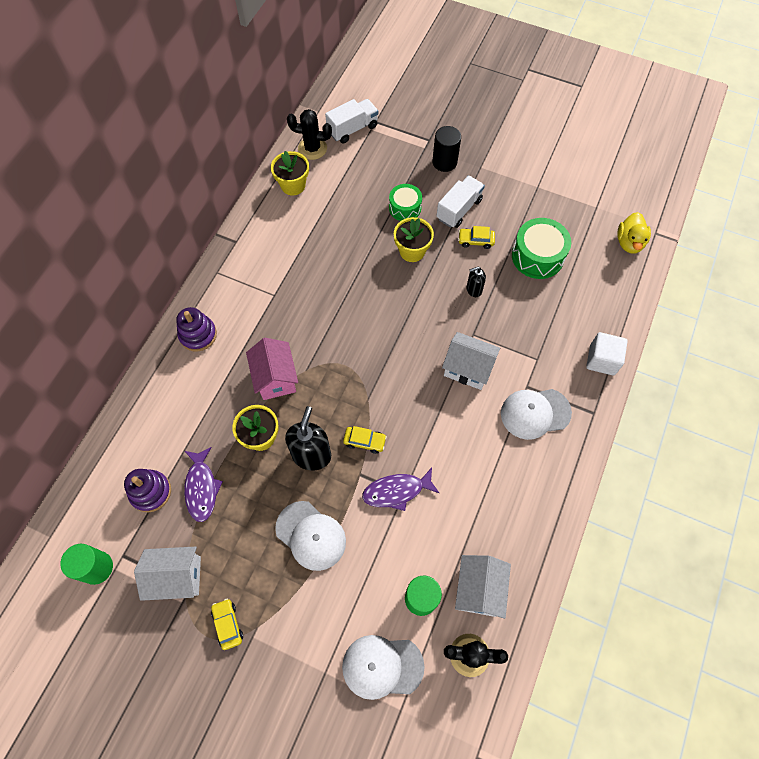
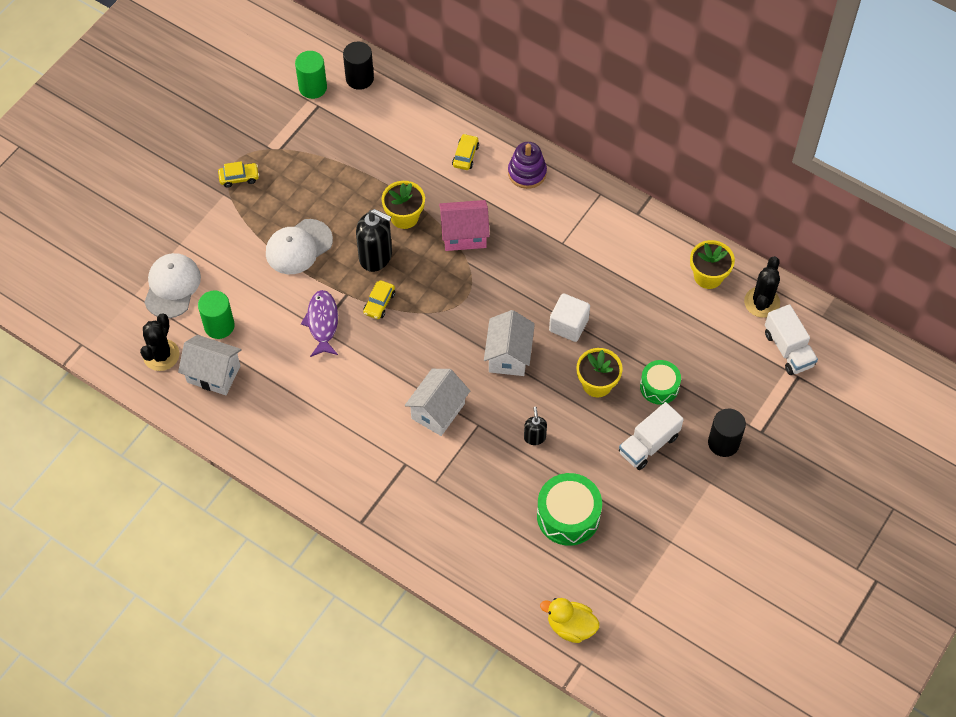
camera: 100 degrees right, 5 degrees down
(83, 517) = (359, 78): none -> black cylinder
(150, 492) = (371, 127): purple stacking toy -> none
(177, 577) = (289, 144): white house -> white house (508, 355)
(202, 488) = (365, 166): purple fish -> none
(459, 209) = (648, 444): white truck -> white truck turned 90 degrees clockwise
(475, 241) = (600, 453): yellow car -> yellow car (465, 156)
(535, 413) = (373, 464): white cap -> none
(602, 360) = (420, 548): white cube -> white cube (568, 325)

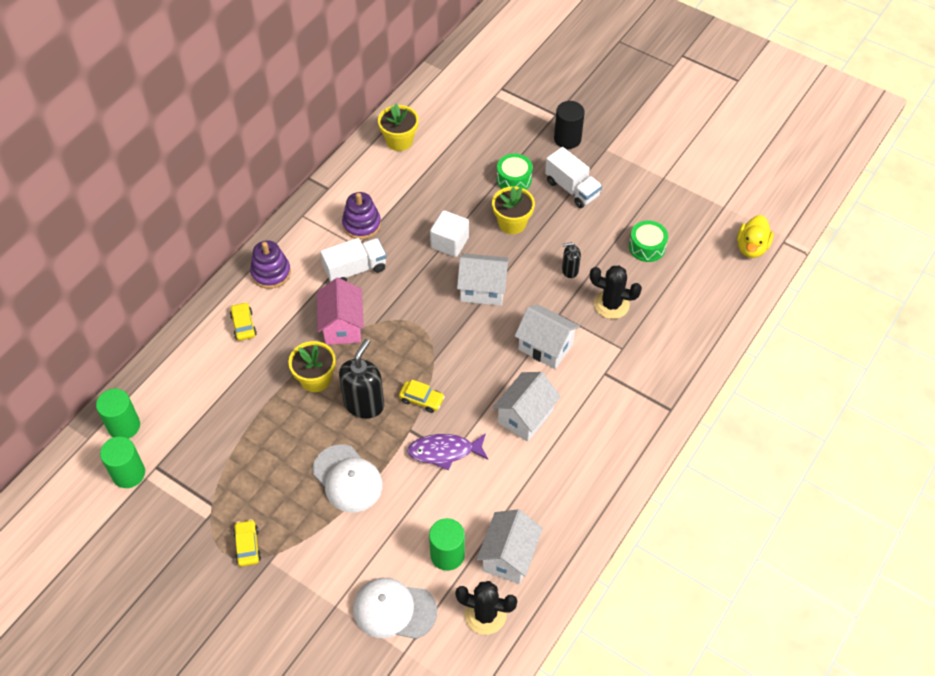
camera: 90 degrees left, 5 degrees down
(357, 391) = (525, 416): none -> white house
(359, 78) = (124, 426): black cylinder -> green cylinder
(465, 156) = (243, 325): yellow car -> yellow car turned 60 degrees clockwise
(568, 516) = (647, 247): green drum -> green drum, size x0.64
(590, 246) = (361, 224): none -> purple stacking toy
(762, 302) = (428, 107): black cactus -> black cactus (611, 304)
(788, 349) = (475, 92): white truck -> white truck (355, 269)

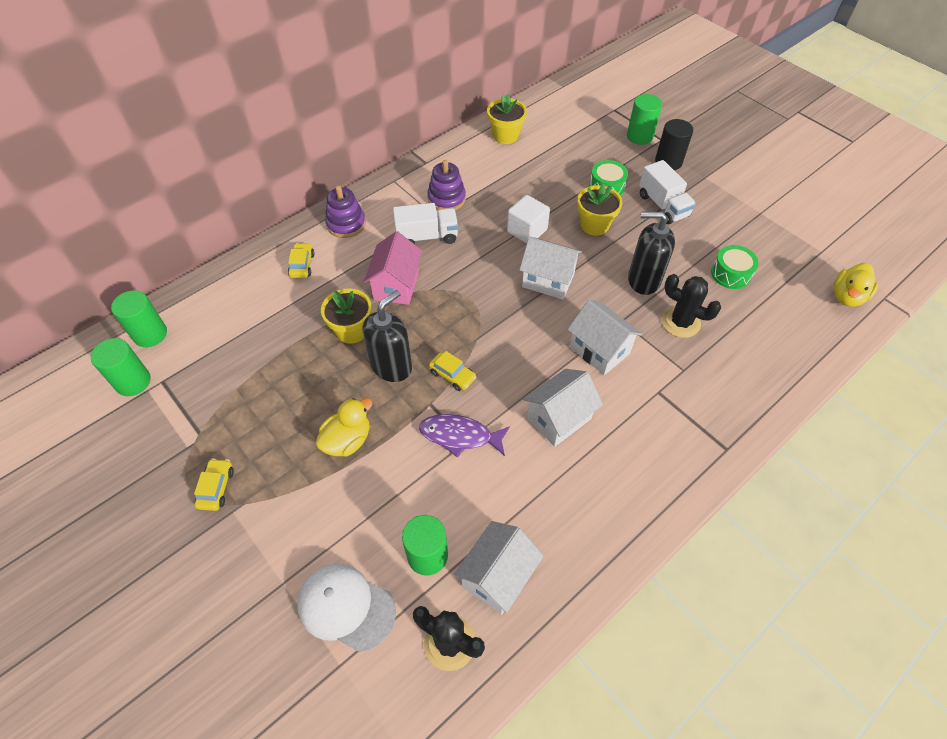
camera: 15 degrees right, 0 degrees up
(347, 479) = (347, 440): white cap -> yellow duck
(533, 115) = (639, 136): none -> green cylinder
(570, 270) = (643, 280): black soap dispenser -> black soap dispenser, size x1.88

